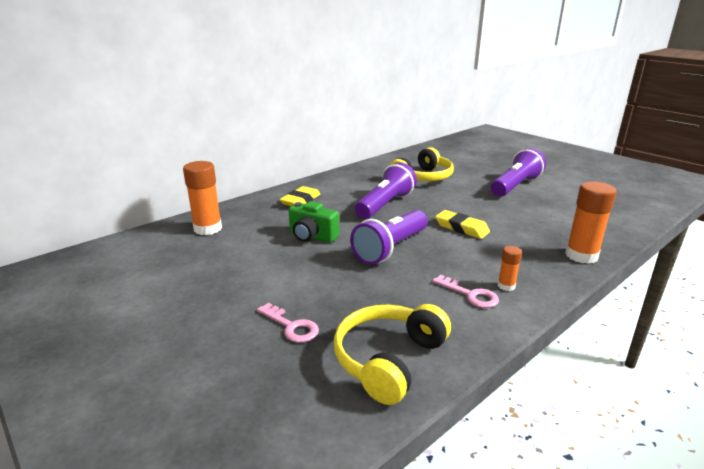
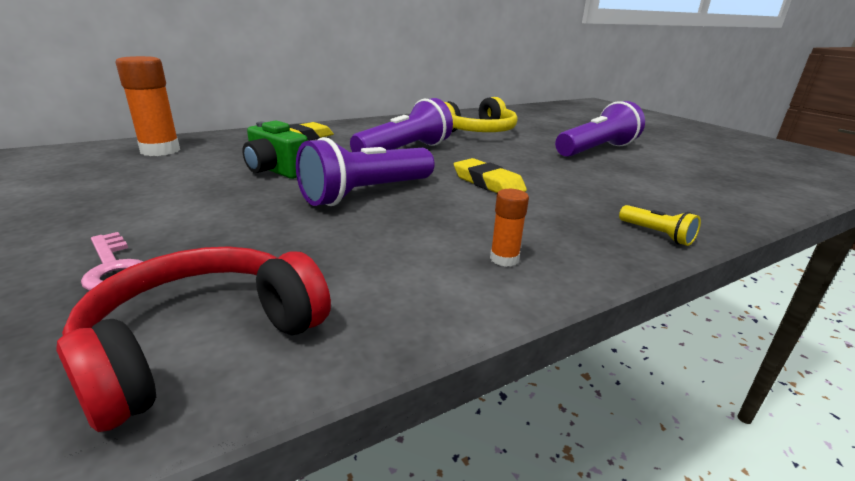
camera: 10 degrees right, 0 degrees up
(388, 359) = (202, 342): yellow headphones -> red headphones
(470, 295) = (435, 263): pink key -> none
(581, 255) = (656, 234): orange glue stick -> yellow flashlight

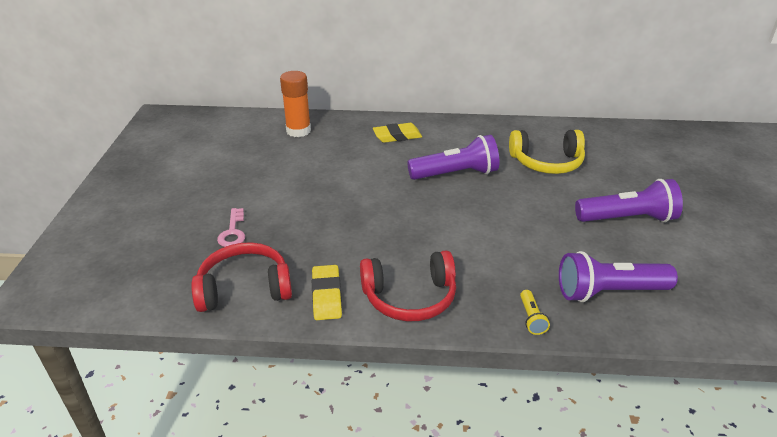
camera: 35 degrees right, 10 degrees up
(276, 171) = (350, 174): green camera -> none
(366, 194) = (385, 215): purple flashlight -> purple flashlight (608, 292)
(488, 183) = (477, 230): yellow eraser -> yellow eraser (327, 296)
(504, 259) = (410, 297): orange glue stick -> red headphones

